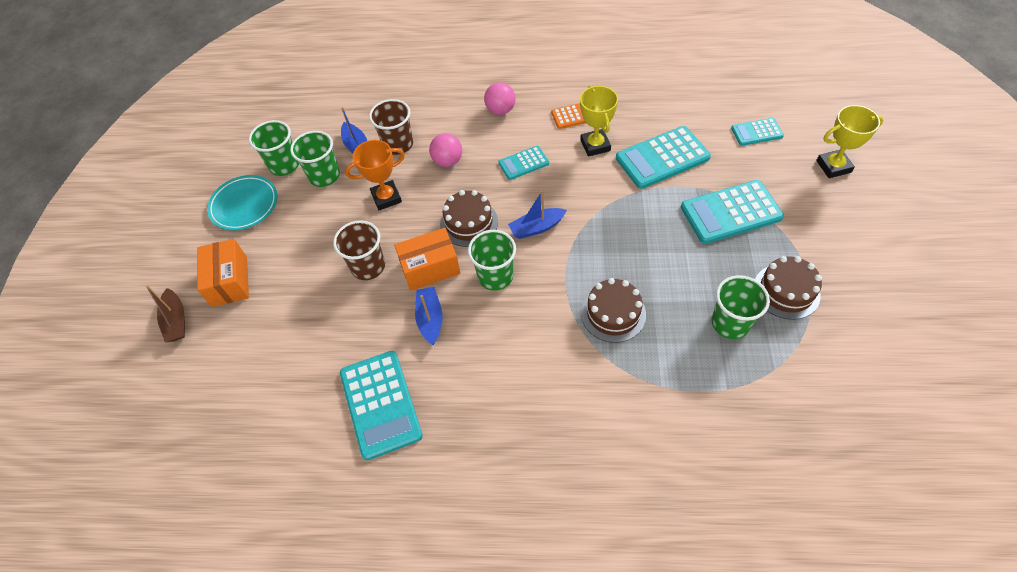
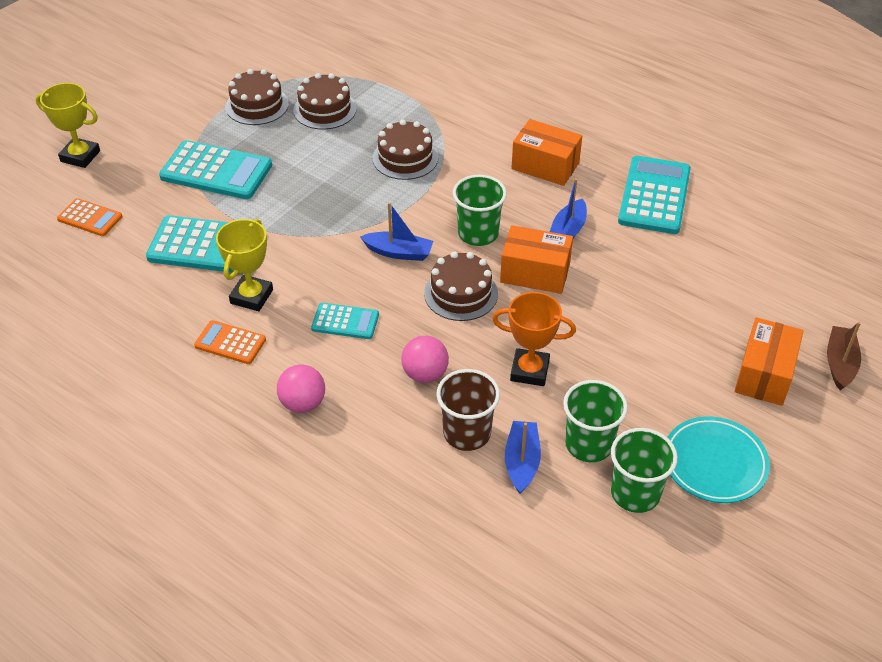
camera: 150 degrees left, 10 degrees down
(368, 266) = (598, 308): brown cup -> none
(494, 380) = (545, 166): none -> orange box
(730, 323) = (325, 109): green cup -> brown cake
(756, 132) = (90, 218): turquoise calculator -> orange calculator

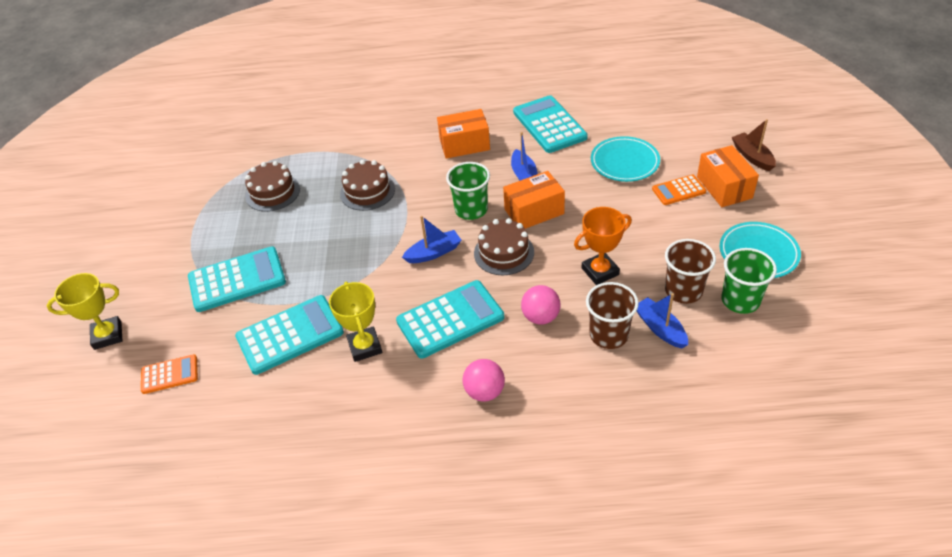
camera: 35 degrees left, 0 degrees up
(230, 343) = (386, 388): orange calculator -> orange calculator (678, 190)
(257, 105) = (216, 218): brown cake -> none
(345, 321) = (450, 319): turquoise calculator -> turquoise calculator, size x1.81
(589, 444) = (683, 291): green cup -> brown cup
(687, 282) = (624, 162): none -> turquoise plate

